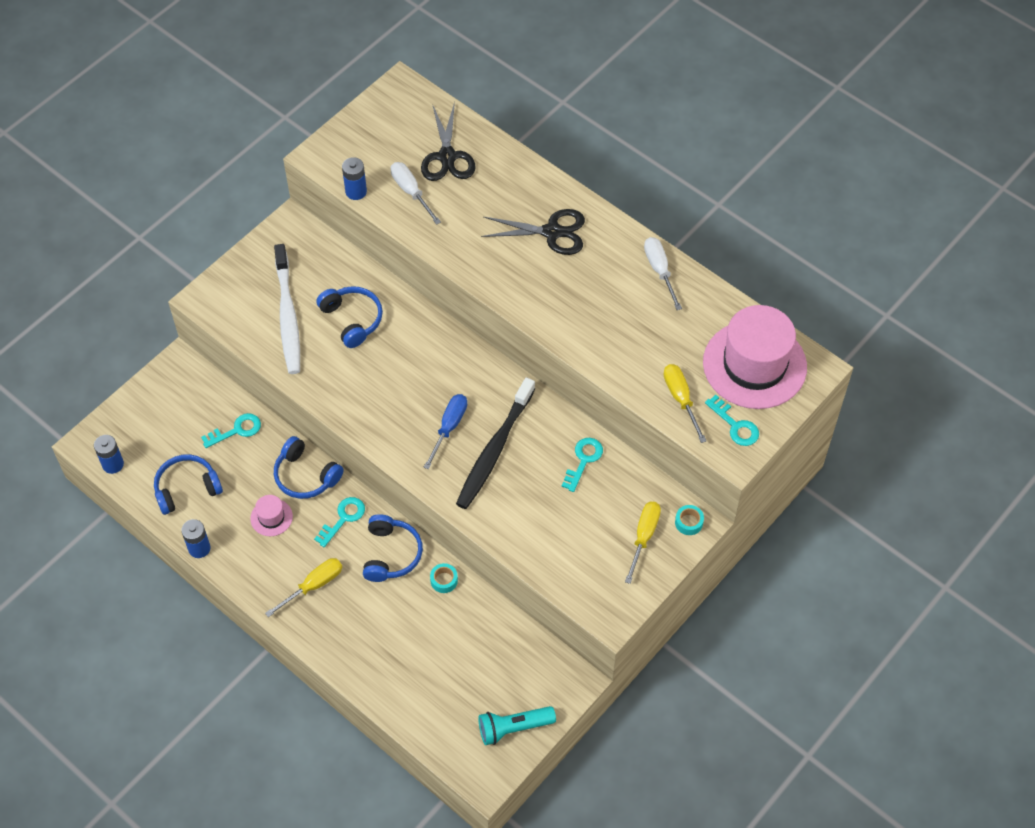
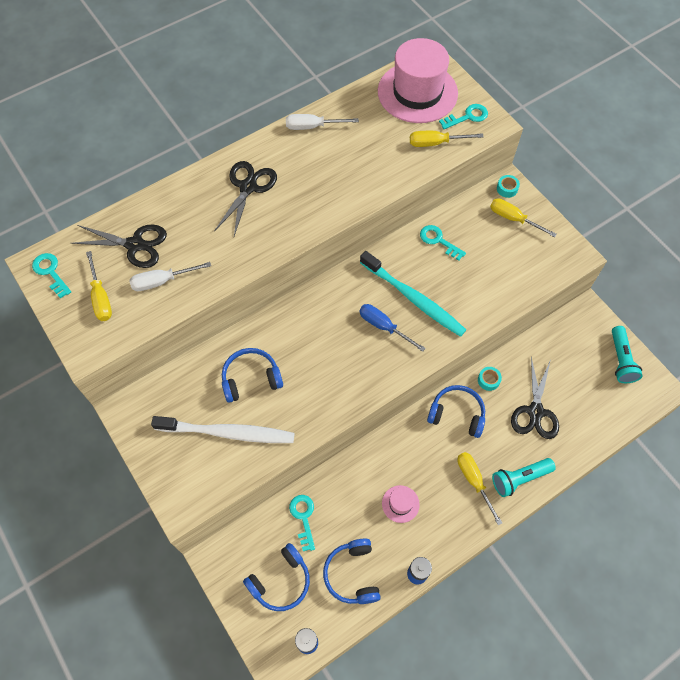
camera: 75 degrees left, 5 degrees up
(305, 476) = (366, 467): blue headphones -> blue headphones (281, 581)
(327, 632) = (519, 479): none -> turquoise flashlight
(343, 518) = (415, 444): turquoise key -> turquoise key (50, 272)
(356, 191) = (142, 326): blue battery -> none
(378, 149) = (101, 297): none -> yellow screwdriver
(416, 638) = (535, 411): none -> black scissors
(494, 450) = (414, 299): black toothbrush -> turquoise toothbrush

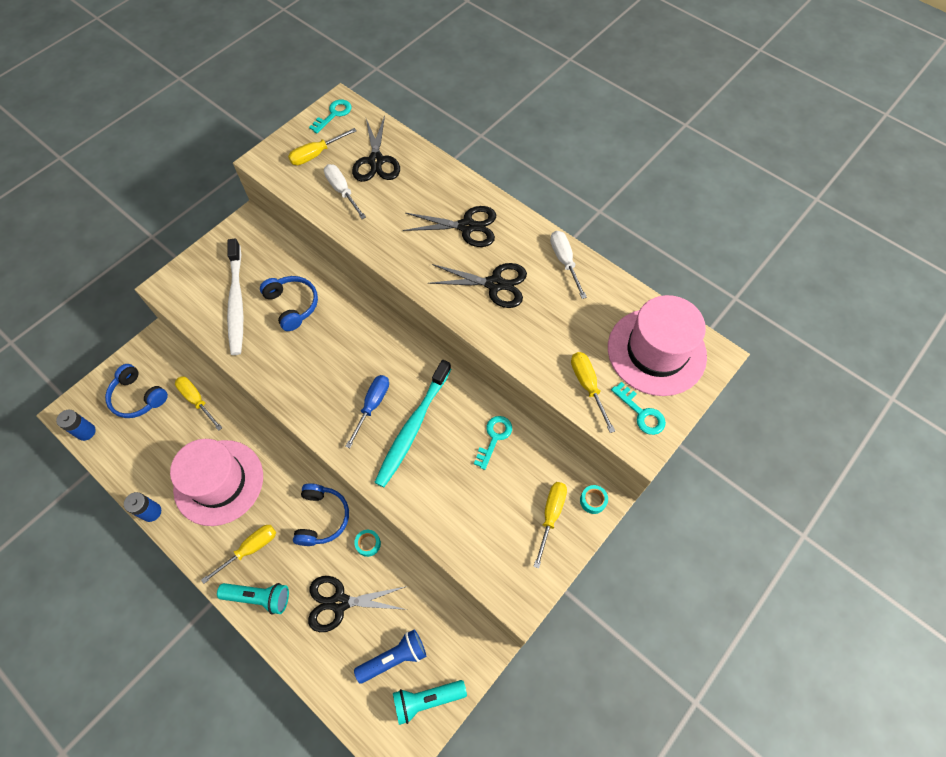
camera: 75 degrees right, 0 degrees up
(303, 517) = (197, 400): turquoise key -> yellow screwdriver
(319, 181) = (494, 284): none -> black scissors
(352, 574) = (147, 454): blue headphones -> none
(400, 504) = (219, 482): pink hat -> pink hat, size x2.37
(519, 479) = (259, 597): turquoise flashlight -> turquoise flashlight turned 135 degrees clockwise
(586, 378) = (394, 658): none -> blue flashlight

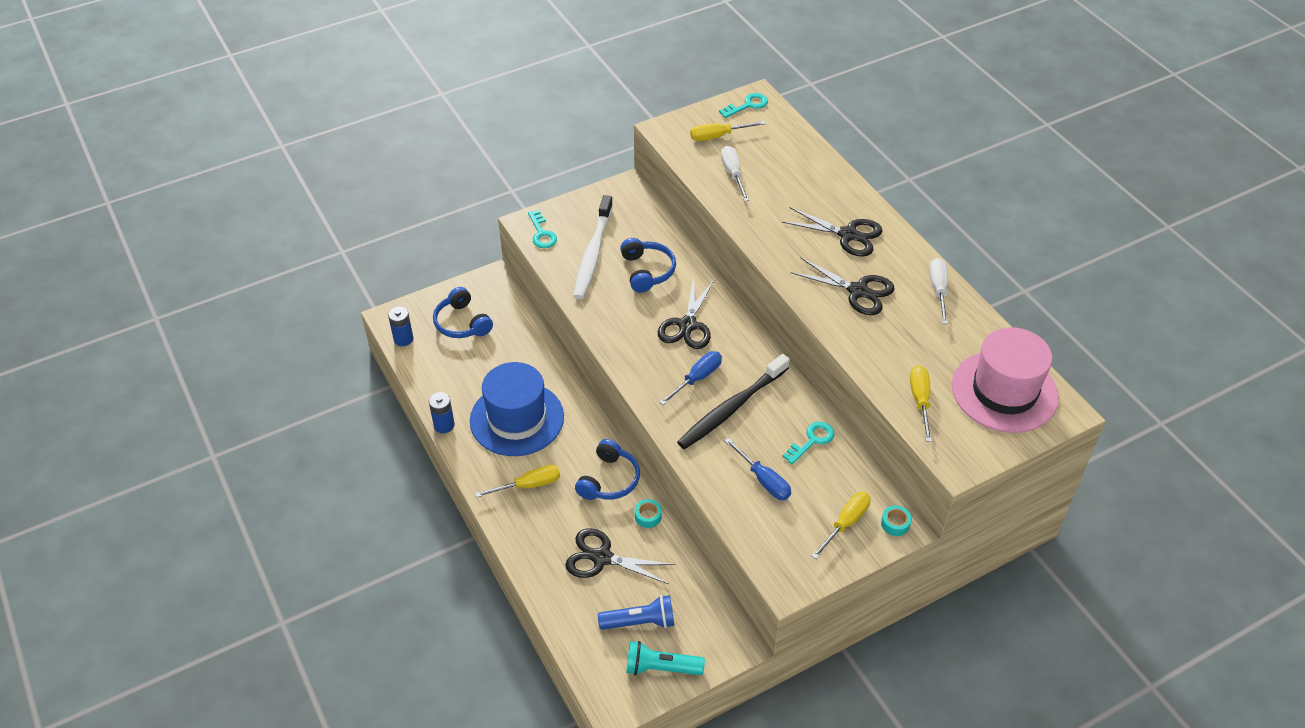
camera: 20 degrees right, 15 degrees down
(197, 400) = (518, 342): yellow screwdriver -> none
(219, 482) = (517, 419): pink hat -> blue hat
(259, 597) = (524, 528): turquoise flashlight -> none
(376, 161) = (776, 156): black scissors -> black scissors (687, 325)
(412, 428) = (731, 409): turquoise toothbrush -> black toothbrush
(465, 495) = (763, 480): none -> blue screwdriver
(641, 413) = (967, 438): turquoise key -> turquoise key (542, 233)

